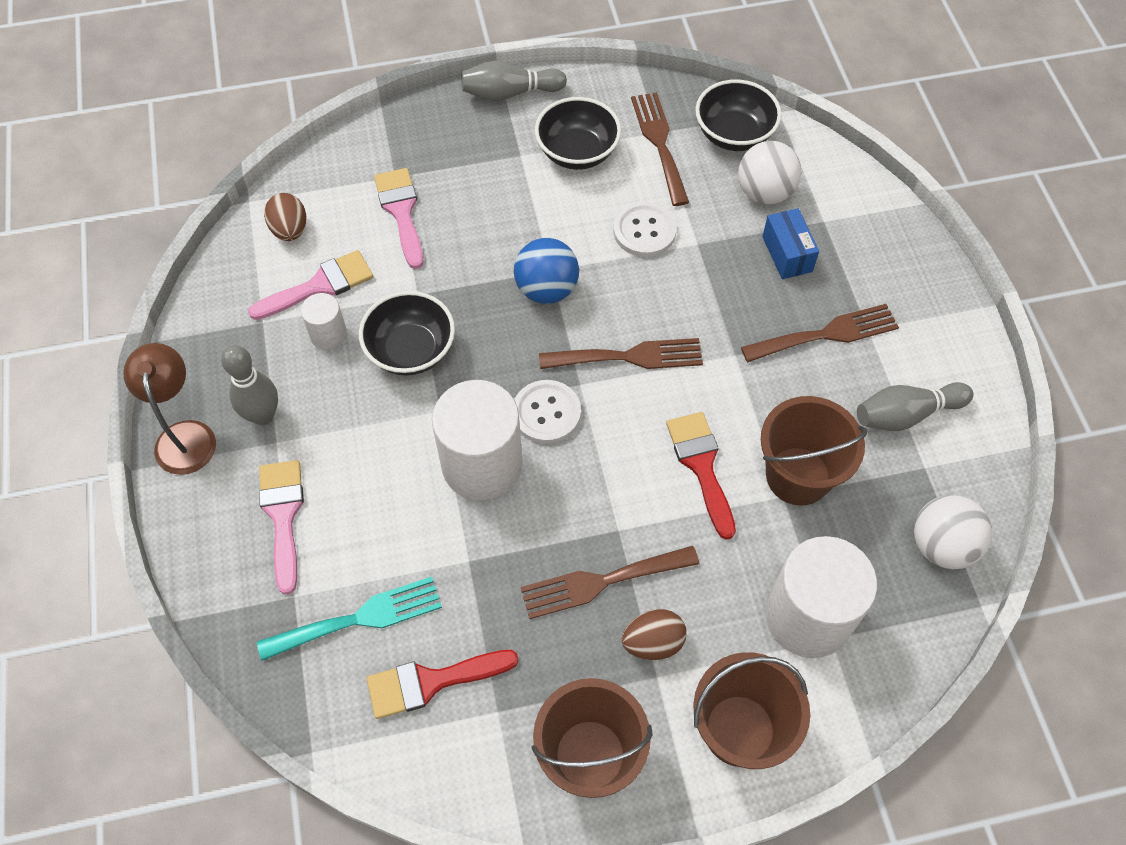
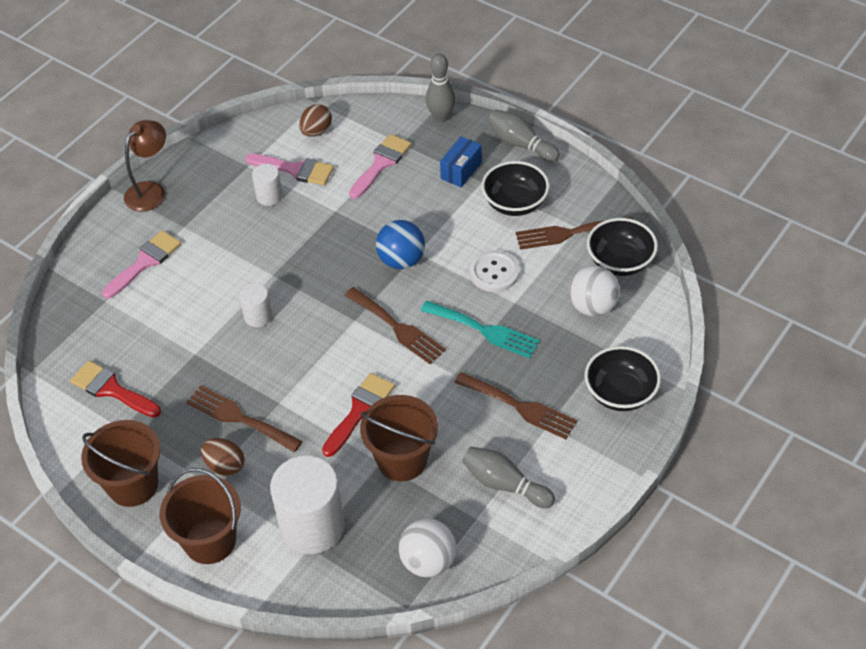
camera: 50 degrees right, 10 degrees down
(263, 415) = (193, 210): grey bowling pin -> grey bowling pin (441, 117)
(359, 618) = (118, 335): turquoise fork -> turquoise fork (484, 330)
(411, 350) = (296, 235): black bowl -> black bowl (620, 393)
(482, 464) = (258, 316): white cylinder -> white cylinder, size x0.49
(546, 413) = (320, 319): white button -> none
(659, 143) = (569, 233): brown fork -> brown fork turned 135 degrees counterclockwise
(787, 254) = (558, 348): blue box -> blue box (461, 170)

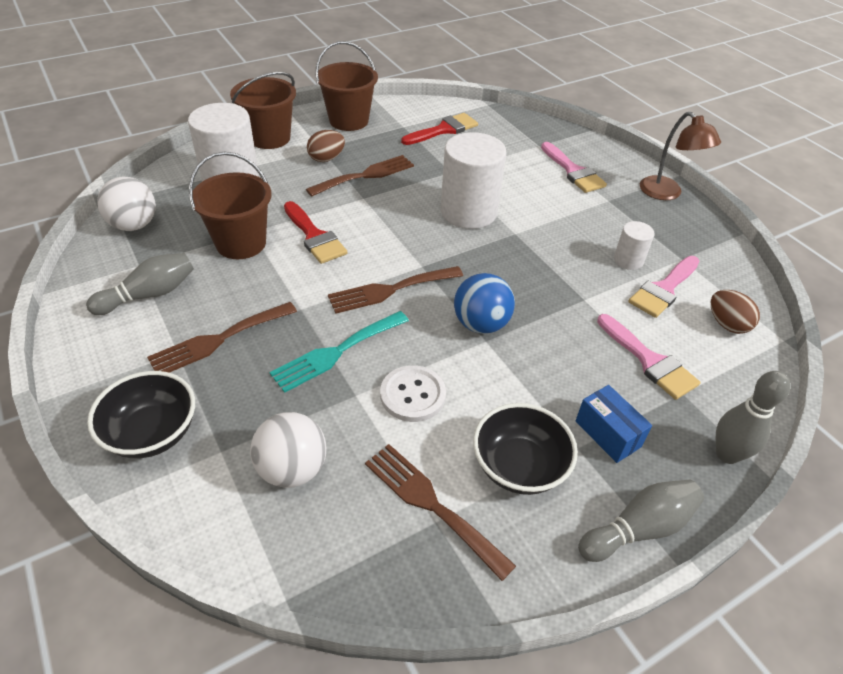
camera: 110 degrees right, 5 degrees down
(258, 316) = (468, 212): white cylinder -> white cylinder, size x2.04
(569, 233) = (431, 504): brown fork -> brown fork turned 60 degrees counterclockwise
(620, 262) = (342, 542): black bowl -> none

